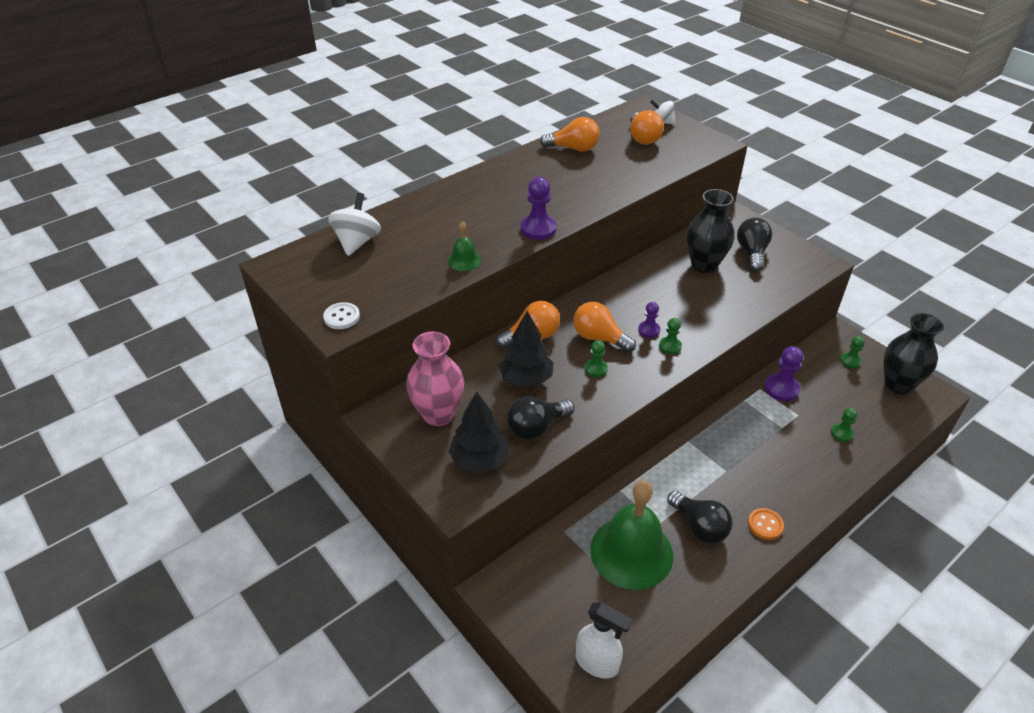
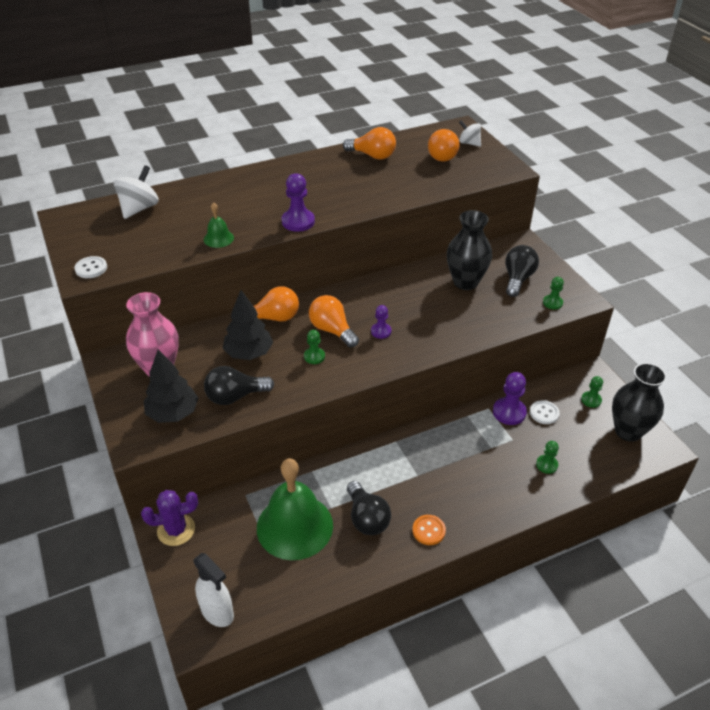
camera: 15 degrees right, 0 degrees up
(509, 586) = (176, 530): none -> purple cactus
(670, 346) = (392, 349): green pawn -> green pawn (552, 303)
(814, 383) = (544, 413): none -> white button

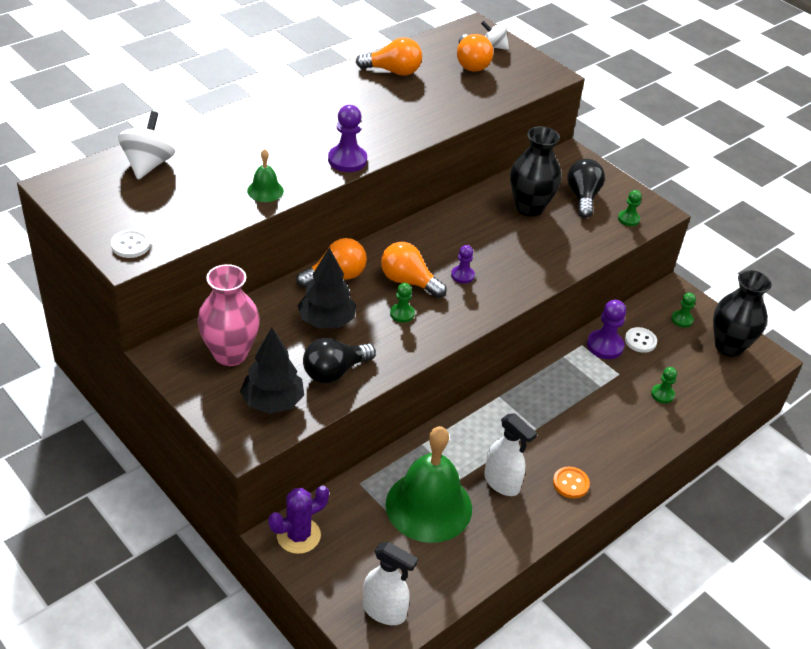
camera: 20 degrees left, 0 degrees up
(367, 518) = (502, 483): black light bulb -> white spray bottle

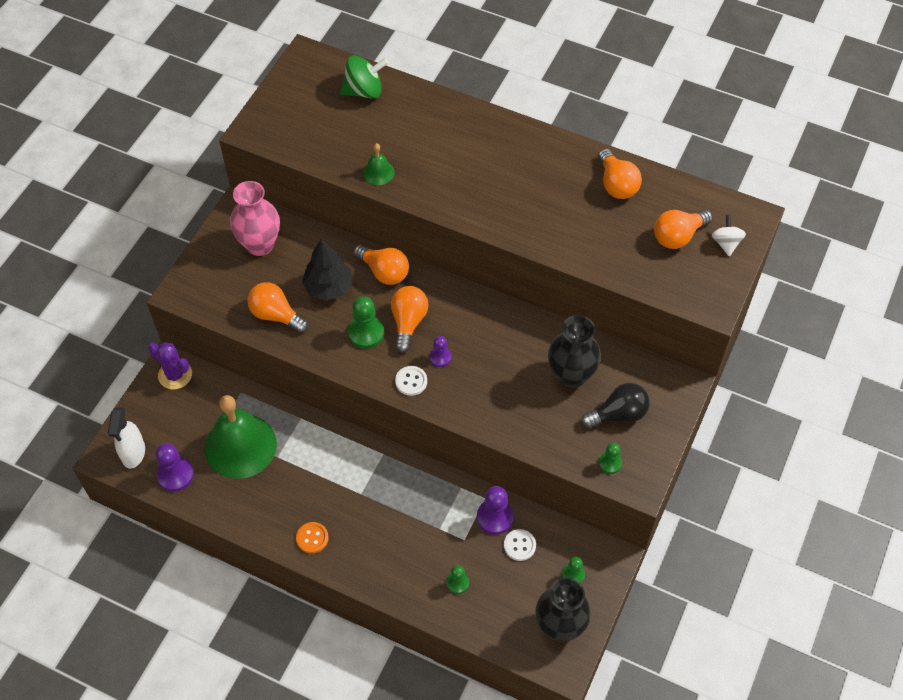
camera: 70 degrees right, 15 degrees up
(130, 245) = (265, 127): white button -> white button (411, 381)
(148, 165) = (364, 91): white spinning top -> green spinning top
(272, 402) = (225, 291): black tree -> none
(334, 372) = (276, 315): black light bulb -> orange light bulb
(347, 160) = (455, 206): purple pawn -> purple pawn (175, 475)
(402, 314) = (366, 333): green pawn -> green pawn, size x1.65
(502, 483) = (288, 488): white spray bottle -> none

